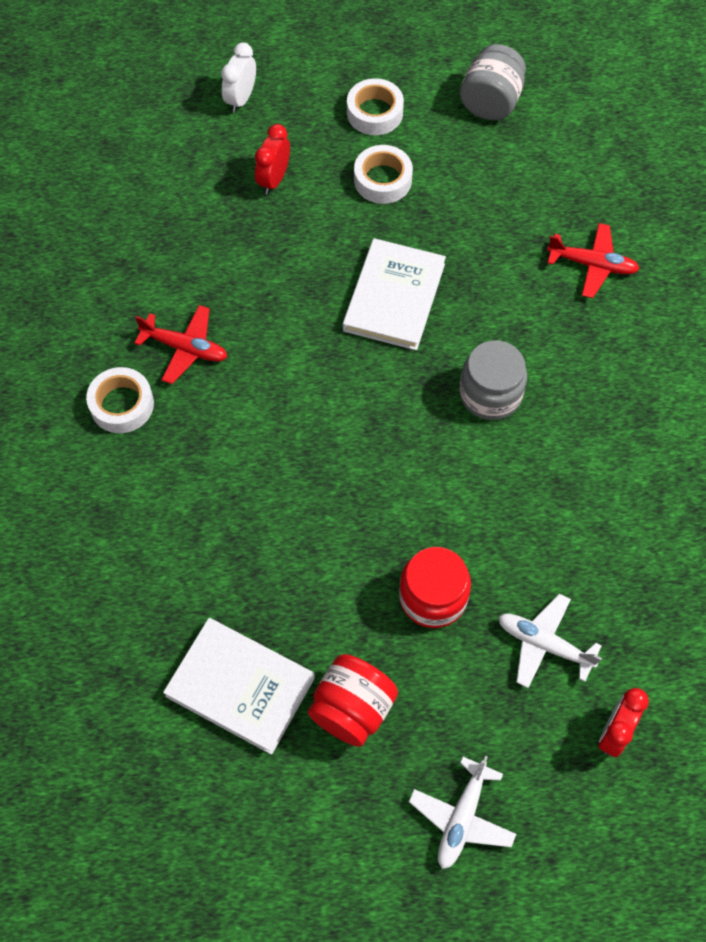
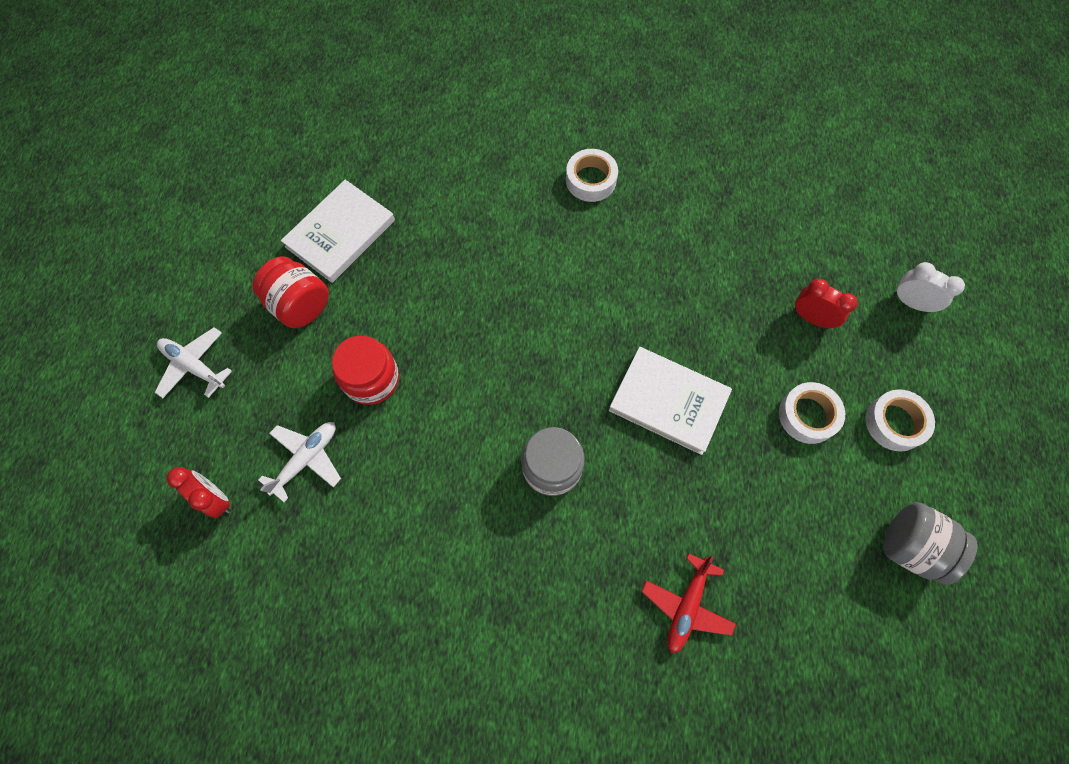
camera: 100 degrees right, 5 degrees up
(185, 348) = (637, 228): red plane -> none

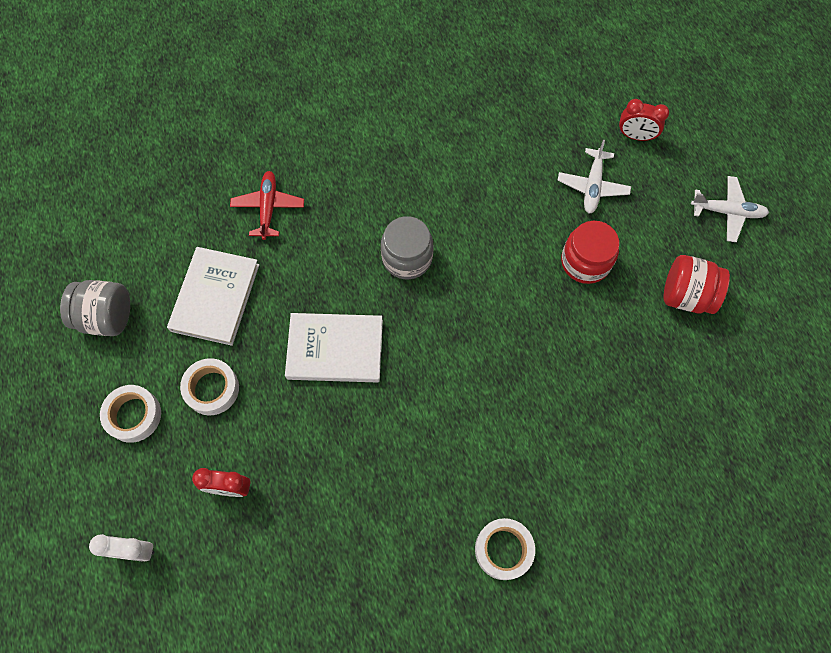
camera: 155 degrees right, 0 degrees up
(340, 233) = (702, 375): white book -> white book (215, 297)

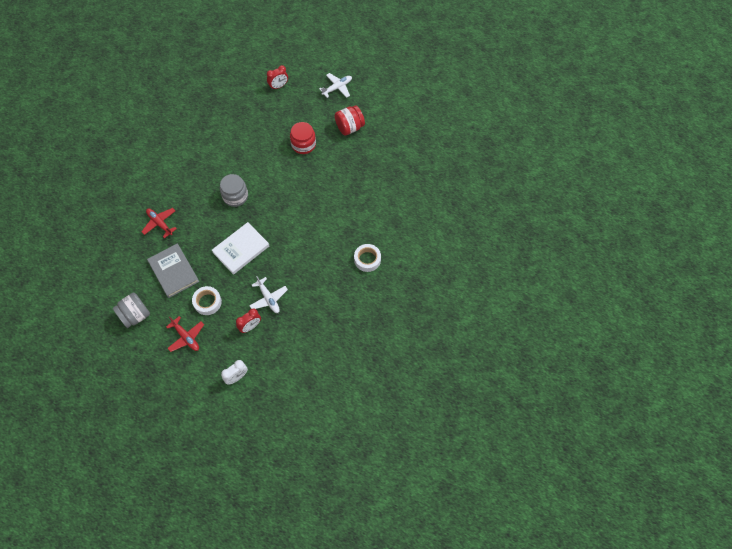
camera: 45 degrees left, 5 degrees down
(134, 415) = (186, 337): white tape -> red plane
(215, 297) = (173, 271): white book -> grey book
(592, 186) = (280, 116): white plane -> white plane (268, 298)

